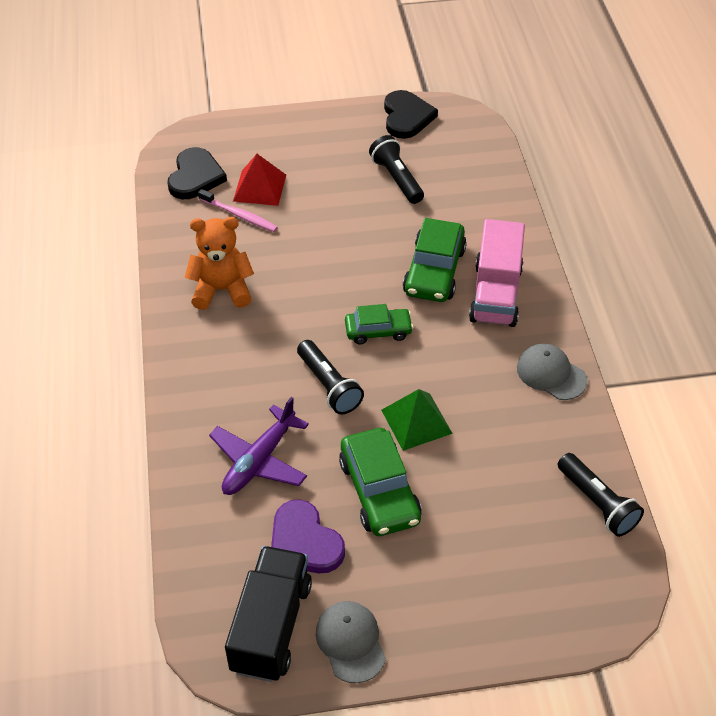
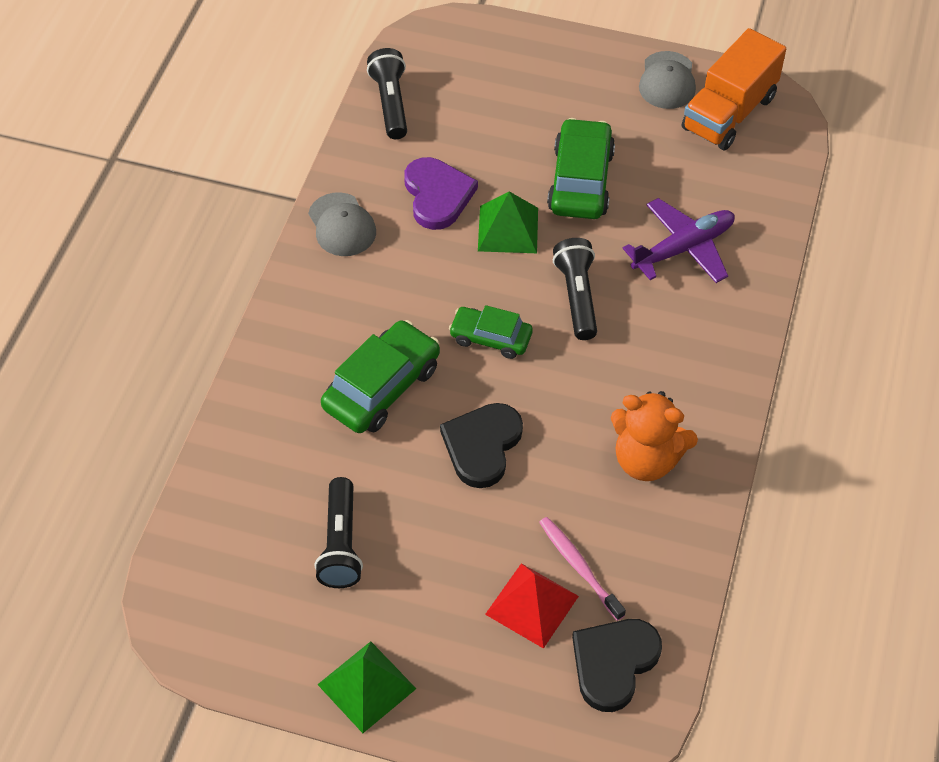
camera: 155 degrees left, 5 degrees up
(271, 626) = (729, 113): black truck -> orange truck
(304, 542) = (672, 164): purple heart -> purple heart (437, 195)
(334, 123) = (367, 686): none -> green pyramid
(406, 117) = (256, 654): black heart -> black heart (482, 446)
(495, 294) = (333, 332): pink truck -> none

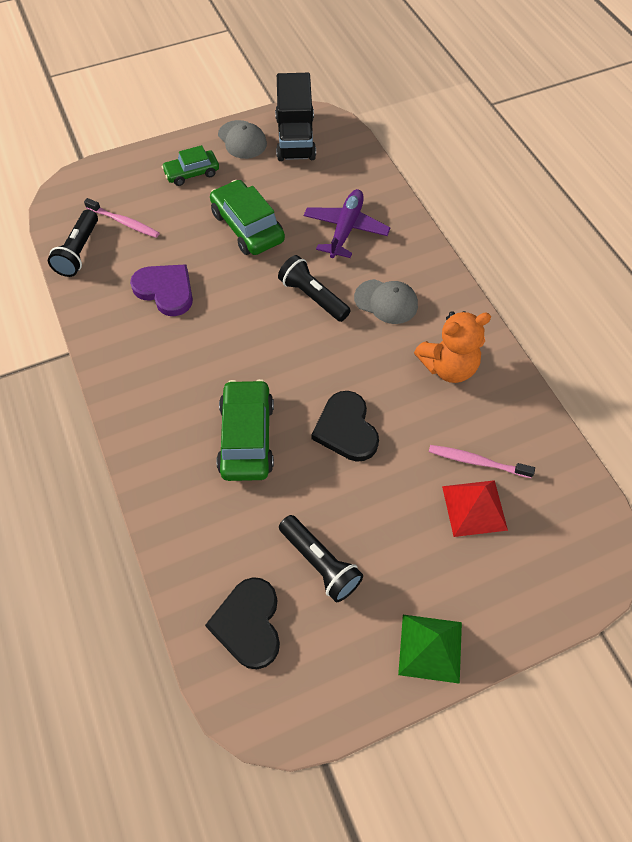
camera: 40 degrees left, 5 degrees up
(342, 225) = (118, 349): grey cap -> grey cap (386, 302)
(391, 103) = (79, 252): black flashlight -> black flashlight turned 120 degrees counterclockwise
(460, 99) = (124, 222): none -> pink toothbrush
(490, 338) = (285, 357): green car -> green car (192, 173)
(508, 229) = (231, 283): green pyramid -> none
(613, 663) = (554, 506): black heart -> black heart (248, 624)
(729, 113) = (295, 138): orange truck -> black truck

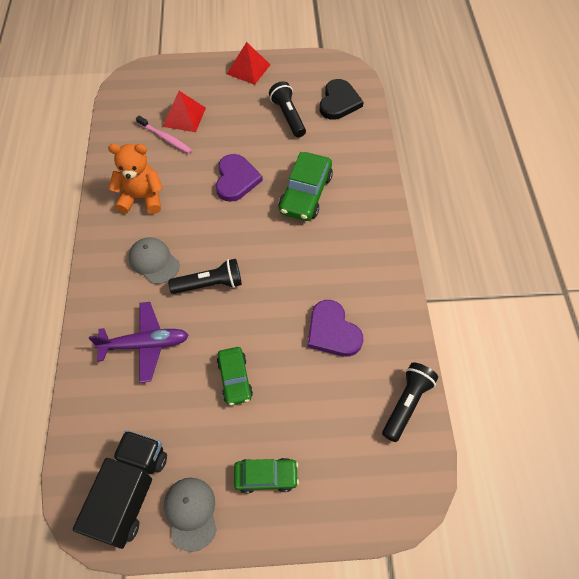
camera: 160 degrees left, 0 degrees up
(124, 222) = (355, 428): pink toothbrush -> none
(247, 227) = (235, 379): green car -> green car, size x0.63
(313, 297) = (209, 284): black flashlight -> black flashlight turned 75 degrees counterclockwise
(346, 229) = (145, 344): purple plane -> purple plane turned 135 degrees counterclockwise
(346, 429) = (236, 179): black heart -> purple heart
(430, 648) = (248, 69): green pyramid -> red pyramid

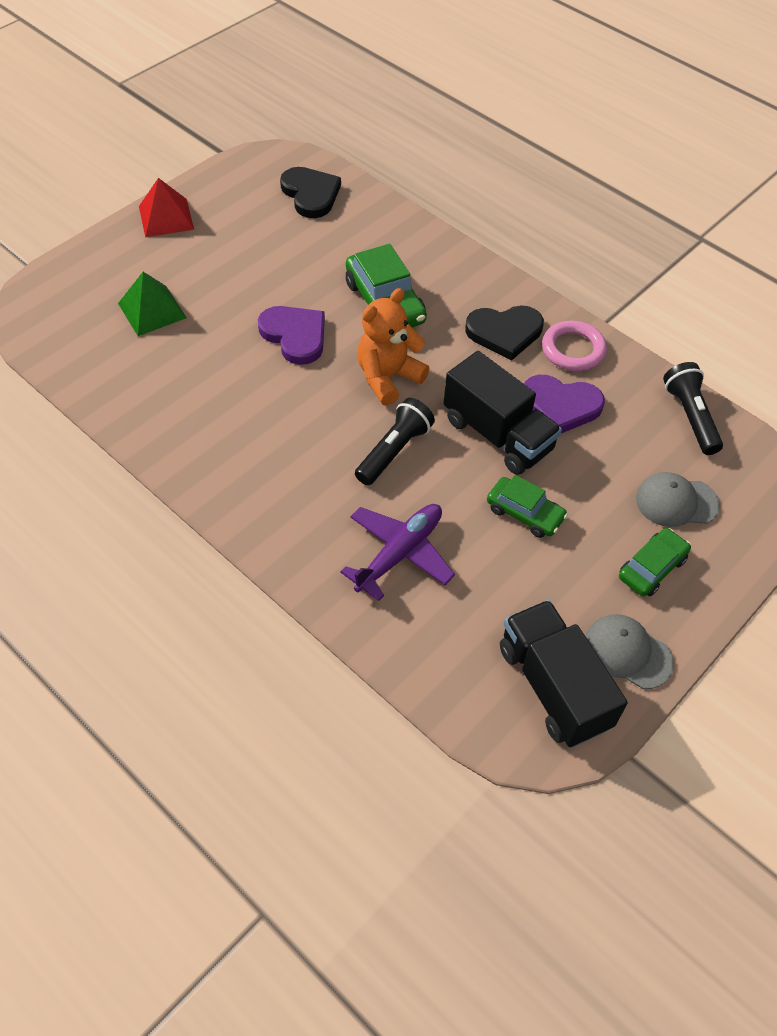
camera: 45 degrees left, 5 degrees down
(142, 198) = (210, 423): orange teddy bear -> orange teddy bear (388, 377)
(154, 261) = (307, 473): grey cap -> grey cap (676, 502)
(165, 138) = (157, 346): pink toothbrush -> none
(184, 117) = (152, 310): red pyramid -> green pyramid
(275, 319) = (497, 434): none -> black truck
(288, 116) = (273, 240): black flashlight -> none
(353, 261) = (504, 332): none -> black heart
(382, 302) = (573, 350): none -> pink ring

